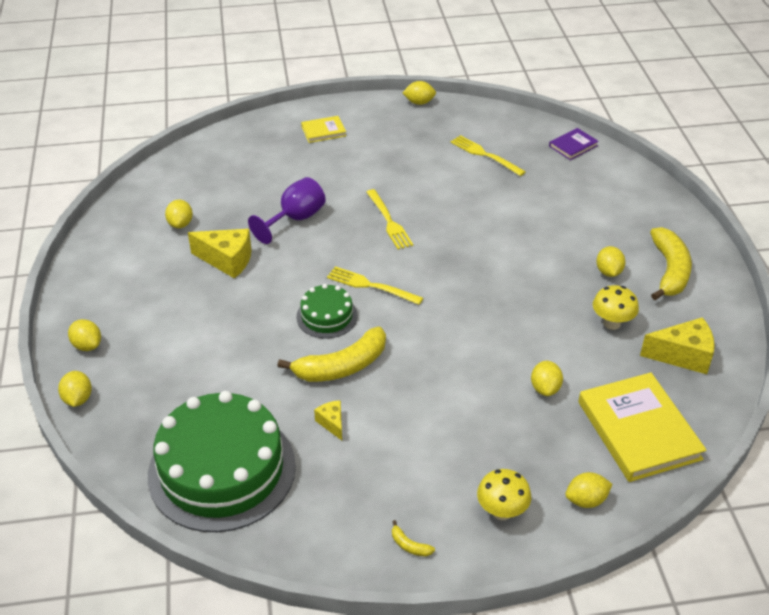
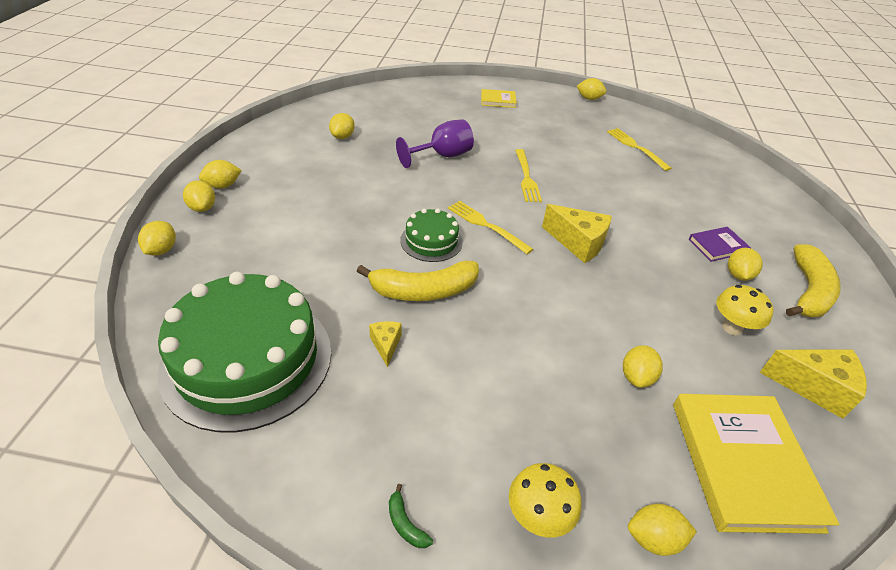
camera: 15 degrees right, 0 degrees up
(91, 316) = (223, 186): none -> yellow lemon
(227, 260) = (365, 172): yellow cheese -> yellow cheese (578, 243)
(409, 545) = (405, 524): yellow banana -> green banana
(573, 146) = (723, 159): purple book -> purple book (717, 246)

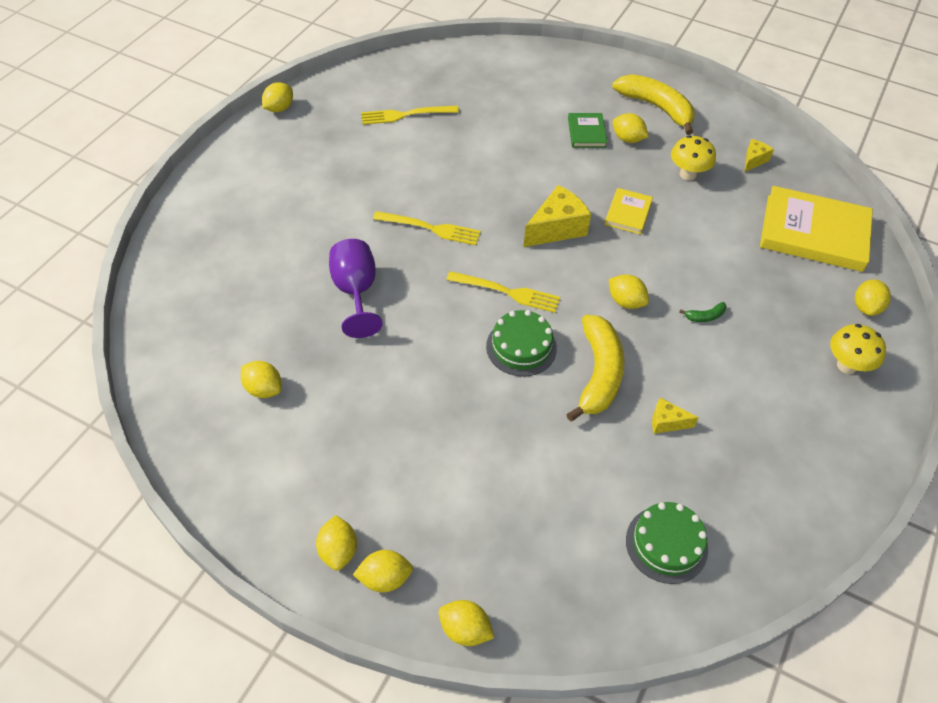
camera: 70 degrees left, 10 degrees up
(247, 359) = (666, 544): green cake -> green cake, size x0.48
(405, 524) = (848, 448): green banana -> green banana (705, 316)
(486, 225) = (508, 292): yellow fork -> yellow fork turned 135 degrees counterclockwise
(498, 100) = (241, 195): yellow book -> yellow book (628, 213)
(636, 377) = (730, 257): yellow lemon -> yellow lemon (625, 302)
(717, 246) = (586, 132): purple book -> green book
(813, 387) = (754, 160): yellow cheese -> yellow cheese, size x0.54

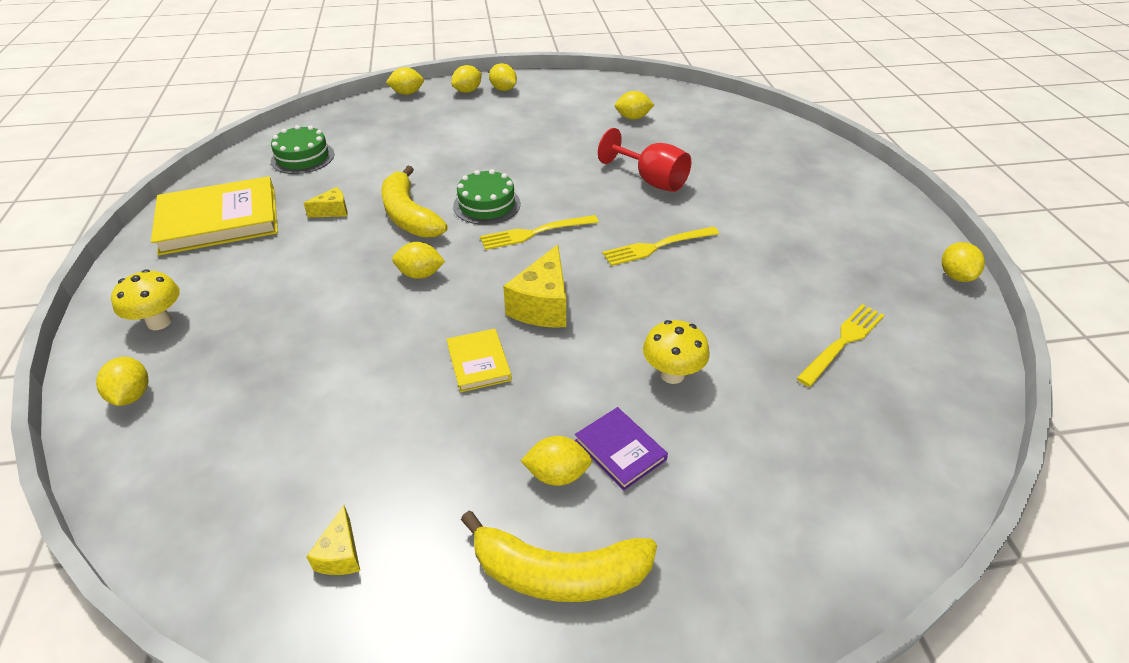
camera: 145 degrees right, 10 degrees down
(356, 292) = (651, 180): purple goblet -> red goblet
(586, 132) = (620, 450): green book -> purple book
(687, 174) = (434, 463): yellow mushroom -> yellow mushroom (672, 374)
(705, 316) = (331, 298): green banana -> none
(813, 233) = (213, 466): yellow book -> yellow book (219, 220)

